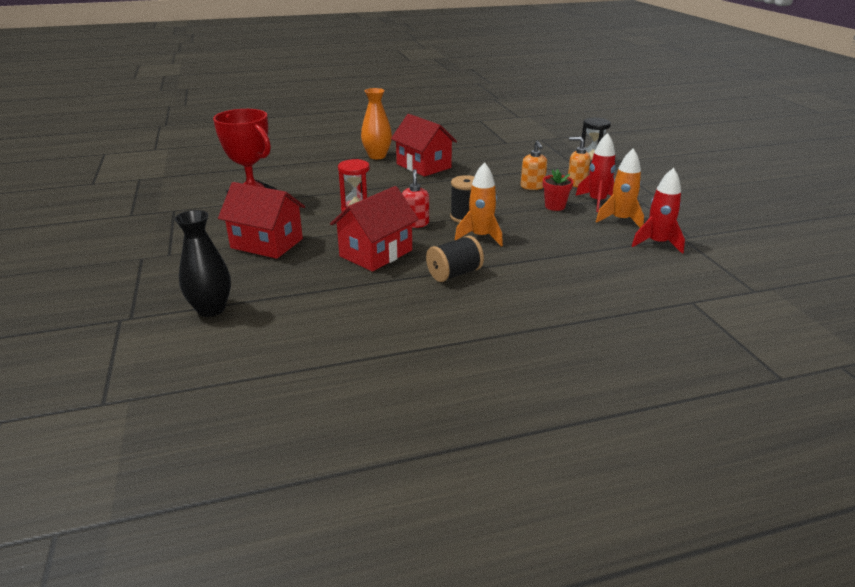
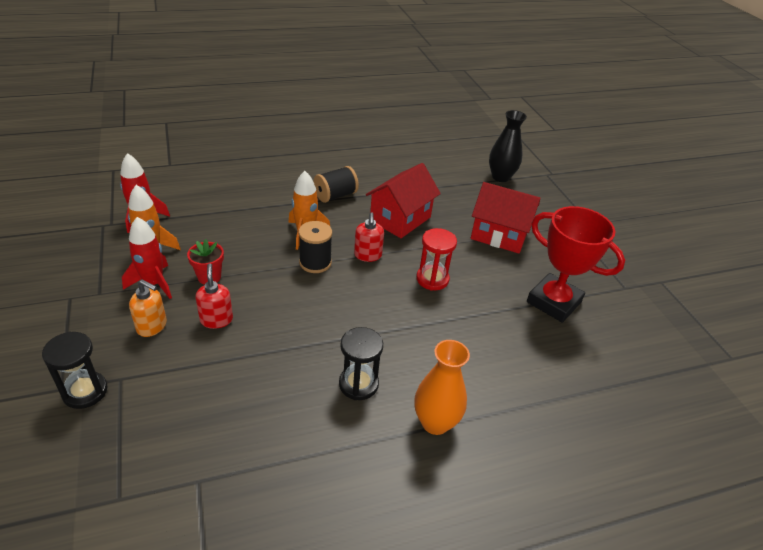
camera: 175 degrees right, 10 degrees up
(423, 166) = (358, 384): red house -> black hourglass
(532, 186) = (216, 319): orange soap dispenser -> red soap dispenser

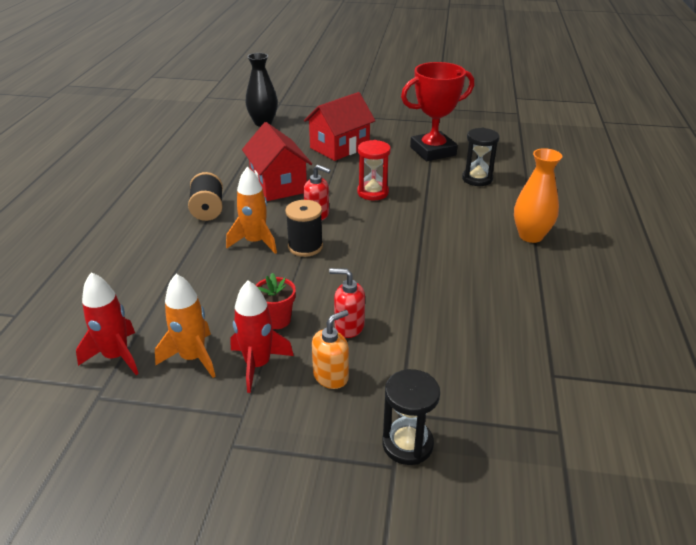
camera: 60 degrees left, 5 degrees down
(358, 384) = (476, 261): black hourglass -> black hourglass (477, 179)

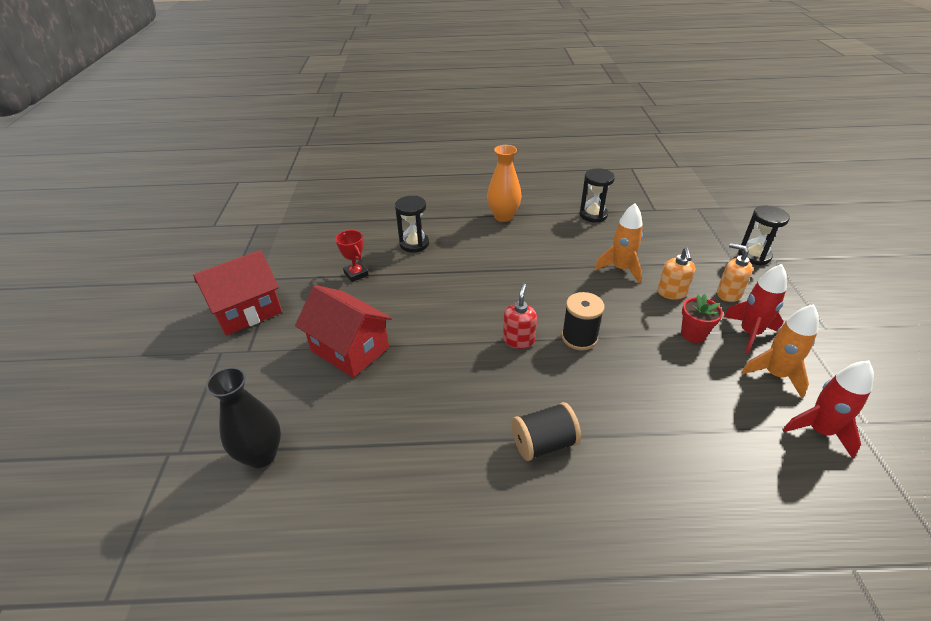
camera: 100 degrees left, 5 degrees up
(255, 242) = (590, 378): orange rocket -> orange rocket (620, 269)
(278, 185) = (462, 387): red house -> red house (247, 311)
(349, 326) = (672, 293): red soap dispenser -> orange soap dispenser
(373, 192) = (458, 306): red hourglass -> none
(433, 151) = (356, 274): red trophy -> red trophy, size x0.49
(535, 307) = (593, 215): none -> black hourglass

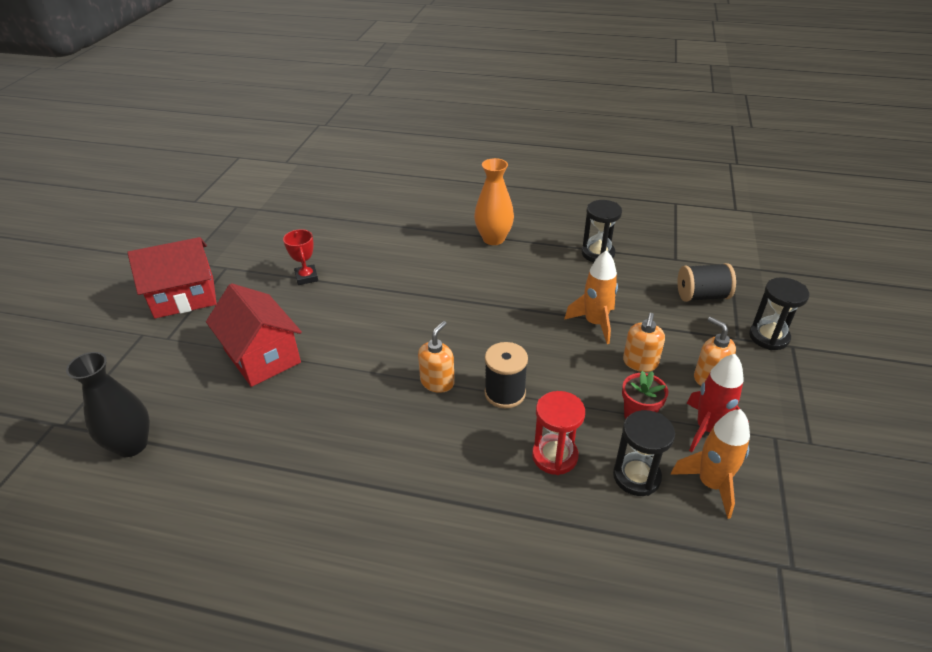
camera: 15 degrees right, 0 degrees up
(414, 244) = (382, 254): black hourglass -> black hourglass (636, 476)
(518, 340) = (437, 382): red soap dispenser -> orange soap dispenser
(544, 443) = (405, 499): black spool -> black spool (702, 296)
(646, 379) = (554, 456): none -> red hourglass
(819, 430) = (727, 561): red rocket -> none

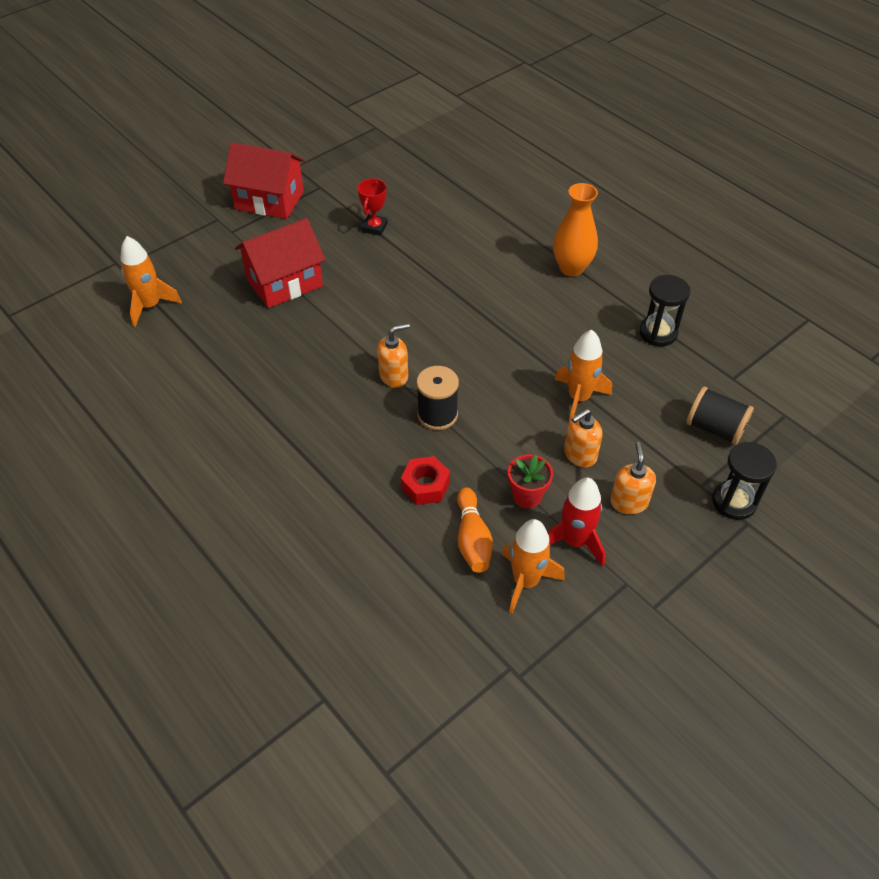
camera: 35 degrees right, 10 degrees up
(131, 445) = (150, 306): black vase -> orange rocket
(262, 356) = (284, 282): red house -> red house turned 60 degrees clockwise
(554, 456) = (425, 485): red hourglass -> red nut
(636, 476) = (472, 539): black hourglass -> orange bowling pin

